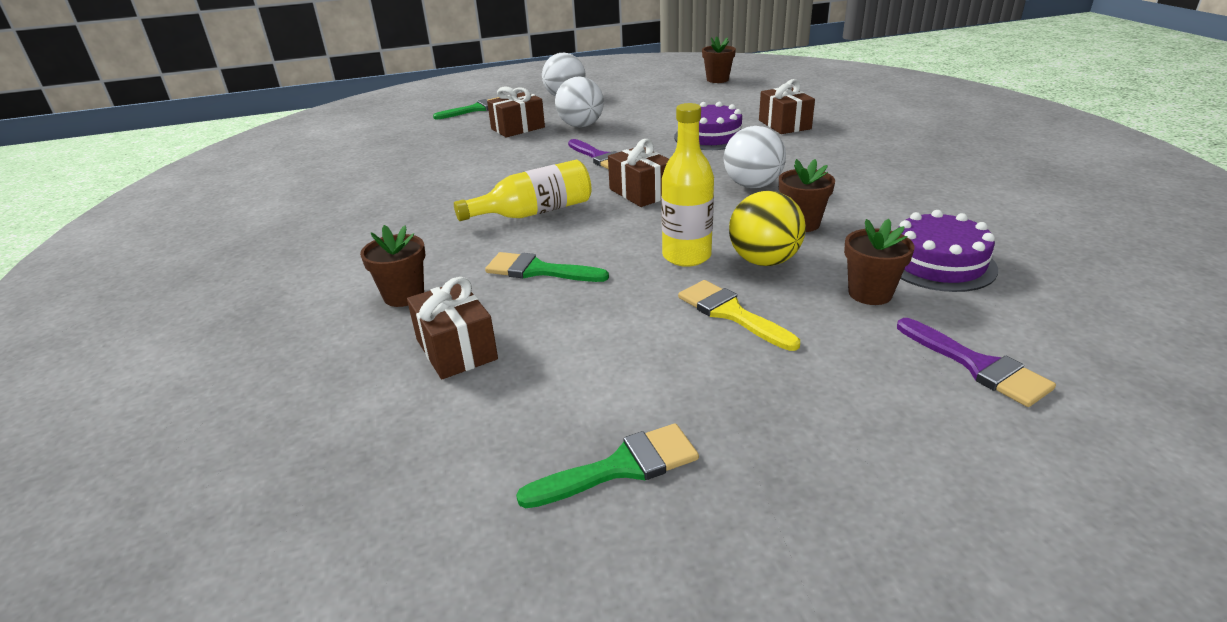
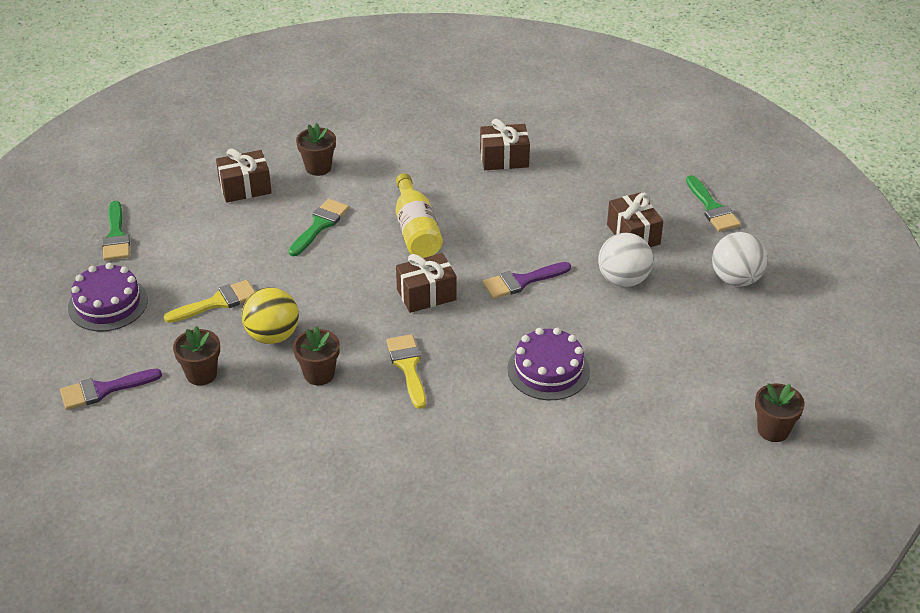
camera: 100 degrees right, 10 degrees up
(686, 256) = (301, 298): yellow bottle -> none
(752, 185) = (408, 366): white ball -> yellow brush
(784, 124) = (563, 440): brown gift -> brown gift (504, 159)
(938, 263) = (218, 427): purple cake -> purple cake (108, 304)

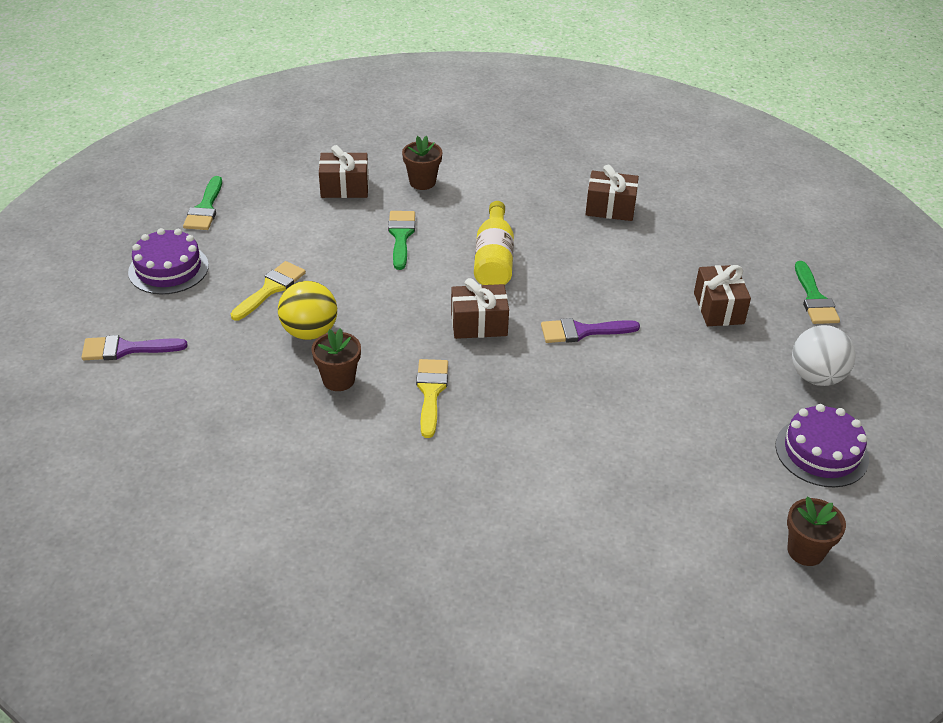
camera: 15 degrees right, 0 degrees up
(201, 374) = (225, 354): brown flower pot -> none
(217, 302) = (271, 289): yellow brush -> yellow brush turned 45 degrees counterclockwise
(320, 225) = (401, 236): green brush -> green brush turned 45 degrees counterclockwise
(548, 370) = (576, 428): purple cake -> purple cake (821, 452)
(623, 280) = (691, 352): white ball -> none

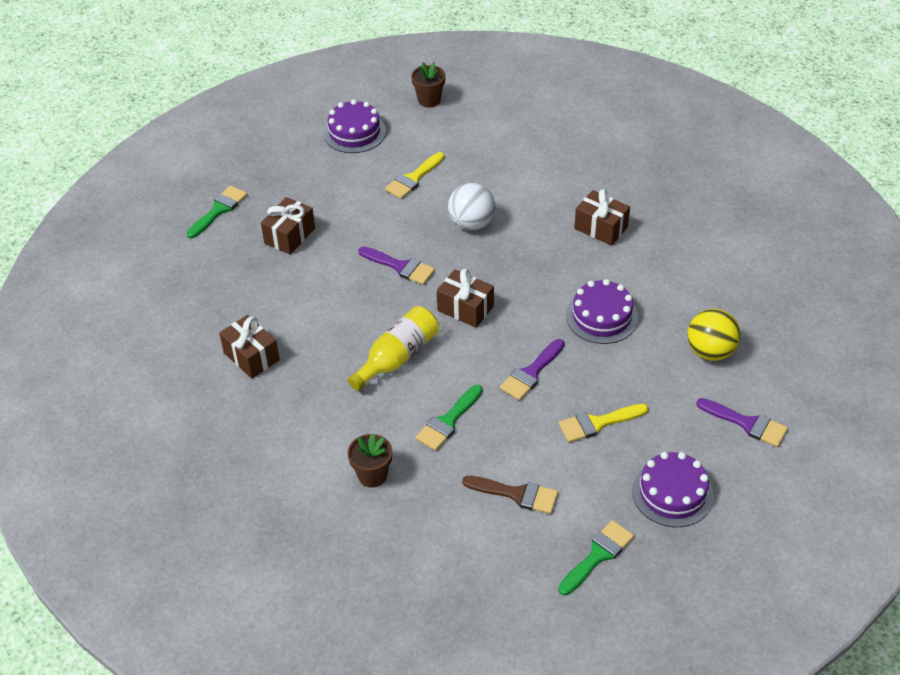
camera: 140 degrees left, 5 degrees up
(299, 216) = (517, 494): none -> brown brush
(309, 332) = (594, 366): yellow ball -> yellow ball (710, 351)
(338, 380) = (602, 316): brown flower pot -> purple cake
(344, 188) = (448, 509): brown gift -> brown gift (601, 228)
(364, 300) = (531, 373): none -> purple brush
(431, 392) = (546, 276): yellow brush -> yellow brush (413, 178)
(816, 377) = (296, 167): white ball -> white ball (471, 224)

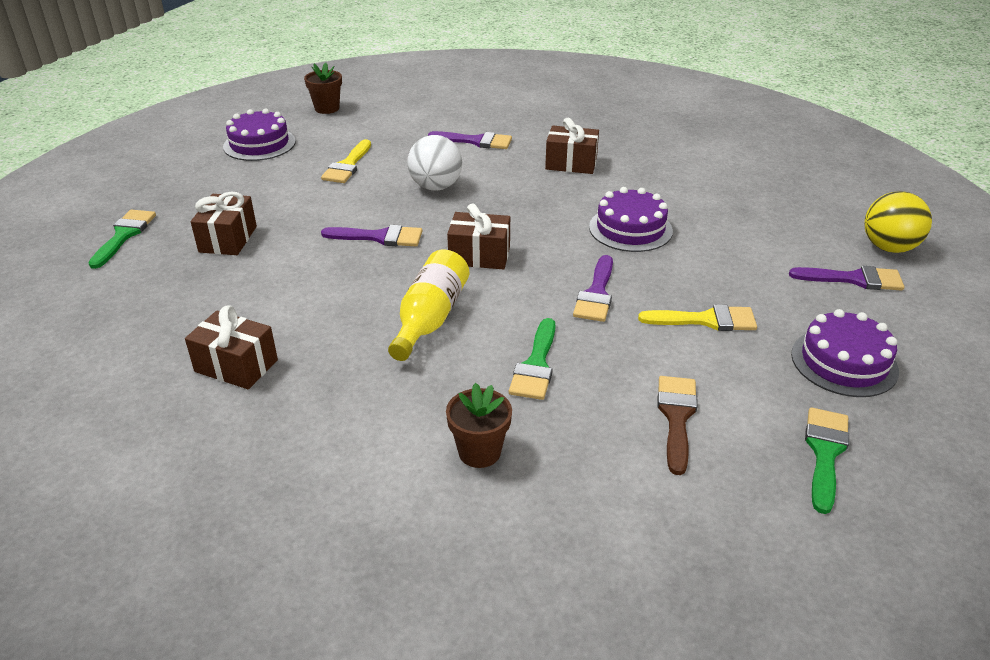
camera: 25 degrees left, 10 degrees down
(517, 494) = (676, 417): brown brush -> brown brush turned 75 degrees counterclockwise
(535, 177) = (476, 141): none -> purple brush
(597, 423) = (706, 320): yellow brush -> yellow brush turned 135 degrees counterclockwise
(710, 351) = (761, 231): yellow ball -> yellow ball (888, 247)

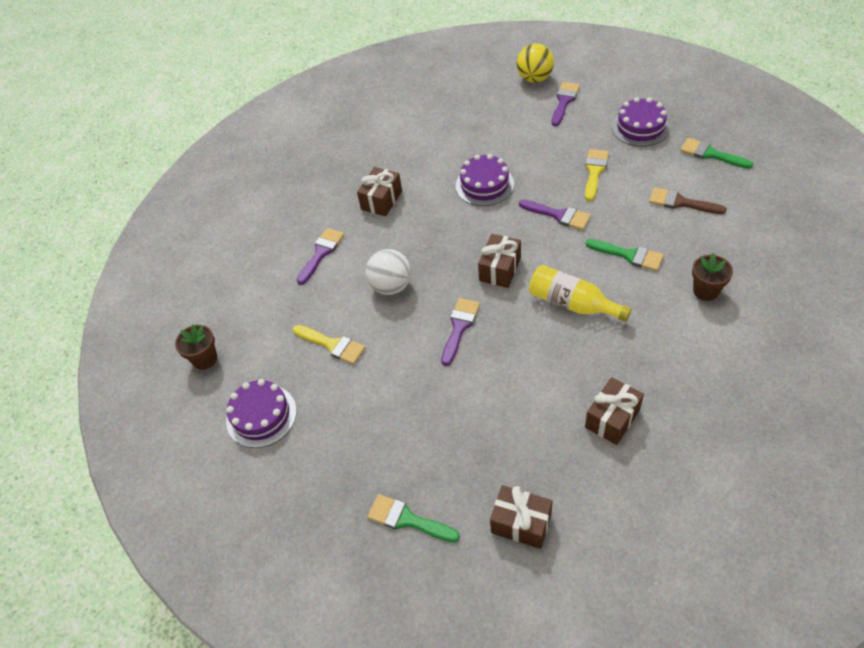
camera: 70 degrees left, 15 degrees up
(228, 239) = (436, 433): brown gift -> brown gift (521, 523)

